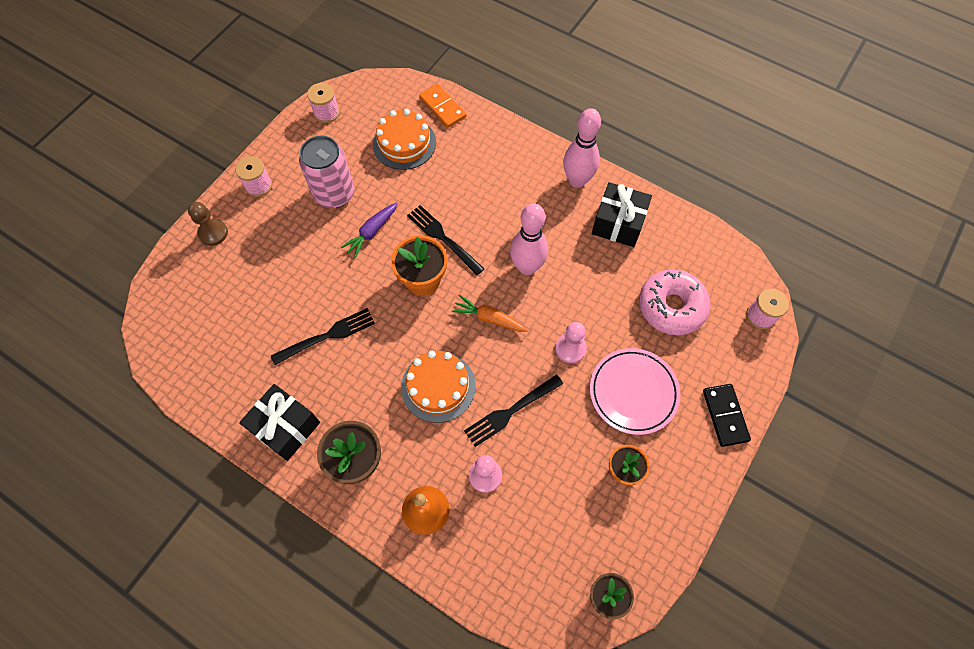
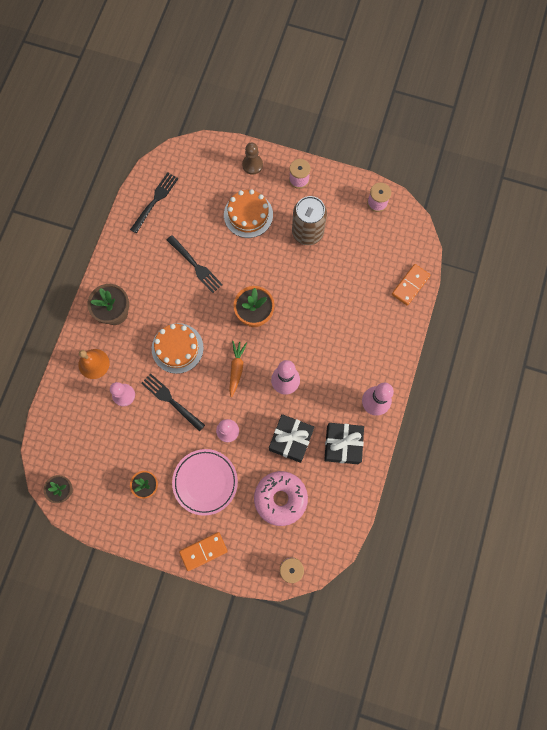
camera: 75 degrees right, 10 degrees up
(285, 427) = (127, 261): black gift -> black gift (291, 440)
(334, 193) = (307, 232): pink can -> brown can
(371, 232) = (283, 268): purple carrot -> none
(404, 143) = (367, 267): orange cake -> orange cake (248, 215)
(443, 238) = (292, 319): black fork -> black fork (155, 201)
(725, 415) = (203, 551): black domino -> orange domino

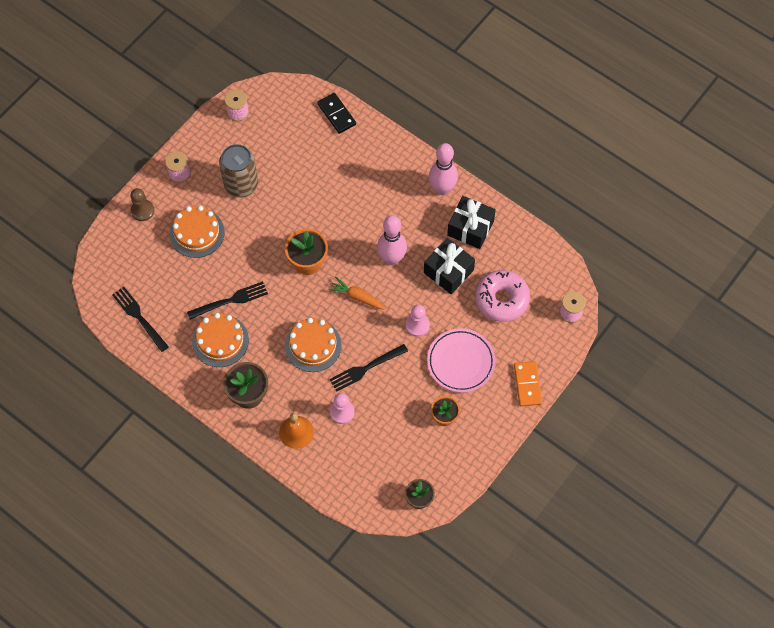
camera: 70 degrees left, 10 degrees down
(156, 271) = (220, 340): none -> orange cake
(410, 285) = (336, 114): orange domino -> black domino

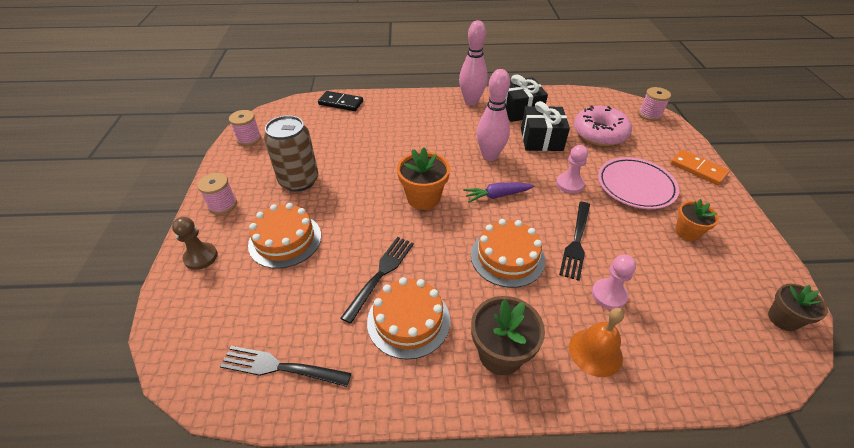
camera: 40 degrees left, 20 degrees down
(357, 297) = (497, 195): orange carrot -> purple carrot

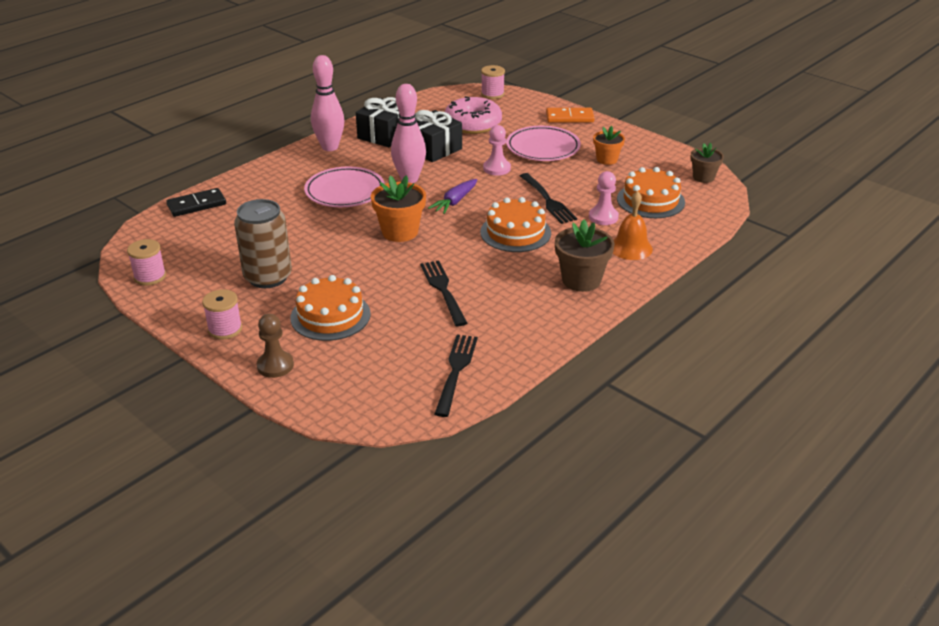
camera: 45 degrees left, 10 degrees down
(281, 367) = (456, 371): black fork -> black fork turned 135 degrees clockwise
(408, 320) = (502, 300): orange cake -> orange cake (650, 200)
(433, 141) = (345, 192): none -> pink plate

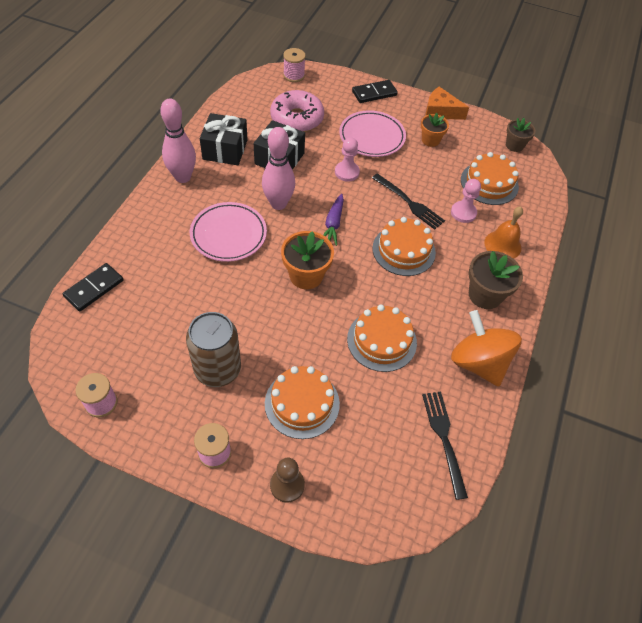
camera: 25 degrees left, 20 degrees up
(443, 290) = (381, 340): black fork -> orange cake
(535, 326) = (478, 362): none -> orange spinning top
(569, 117) = (374, 93): orange domino -> black domino
(635, 140) = (440, 111): none -> orange cheese

